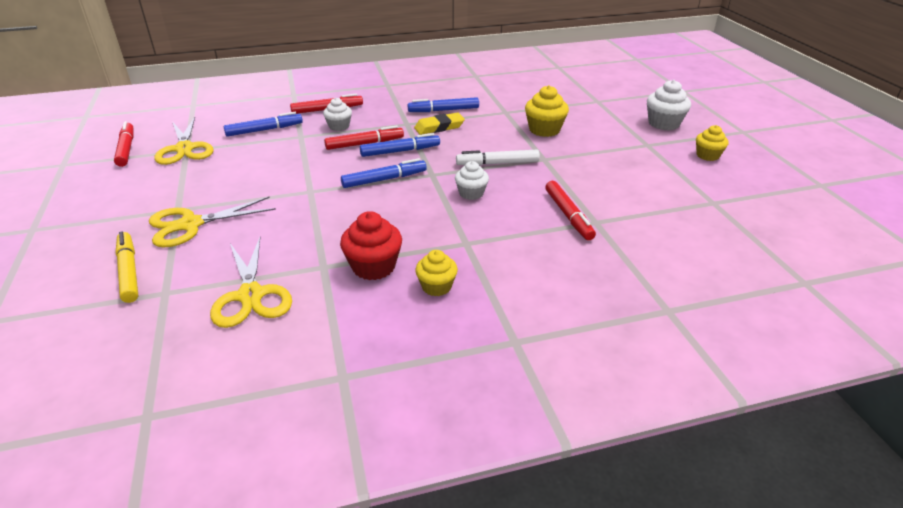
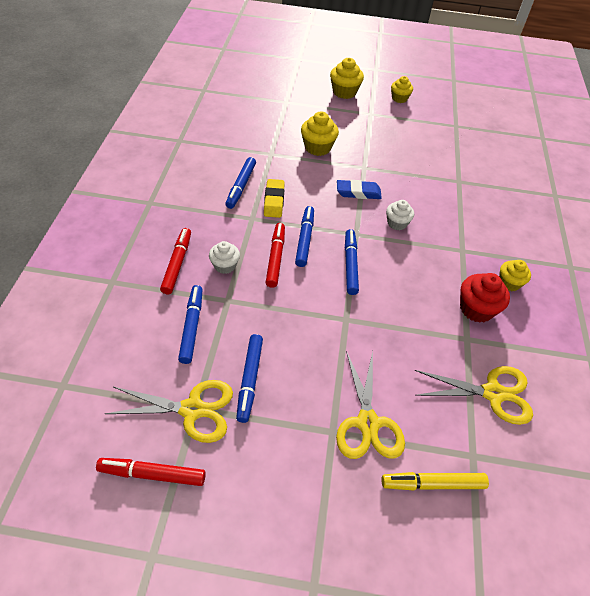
camera: 70 degrees left, 15 degrees up
(220, 163) = (250, 380): none -> blue marker
(497, 163) = (358, 192): white marker -> blue eraser
(568, 215) = (446, 189): red marker -> none
(663, 123) = (344, 92): white cupcake -> yellow cupcake

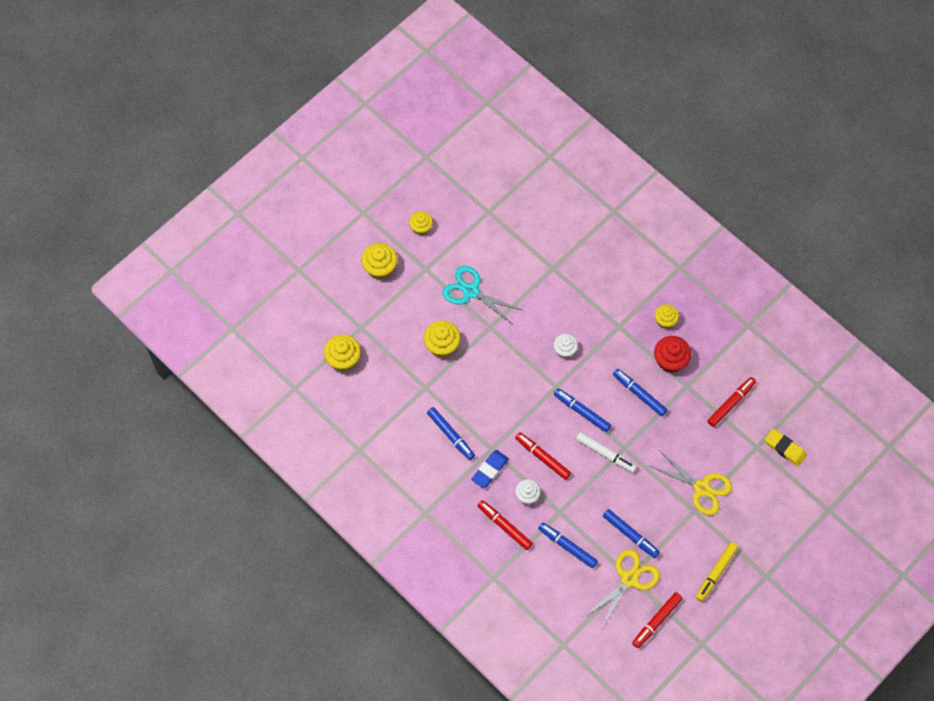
camera: 50 degrees left, 15 degrees up
(251, 103) = (343, 359): none -> yellow cupcake
(274, 201) = (483, 421): yellow eraser -> yellow eraser (785, 448)
(304, 239) = (538, 426): blue marker -> blue marker (639, 394)
(324, 306) = (605, 454): none -> white marker
(358, 192) = (515, 353): blue eraser -> blue eraser (490, 470)
(381, 143) = (471, 291): none -> turquoise scissors
(432, 484) = (757, 481): yellow marker -> yellow marker (716, 573)
(493, 393) = (731, 403): yellow scissors -> red marker

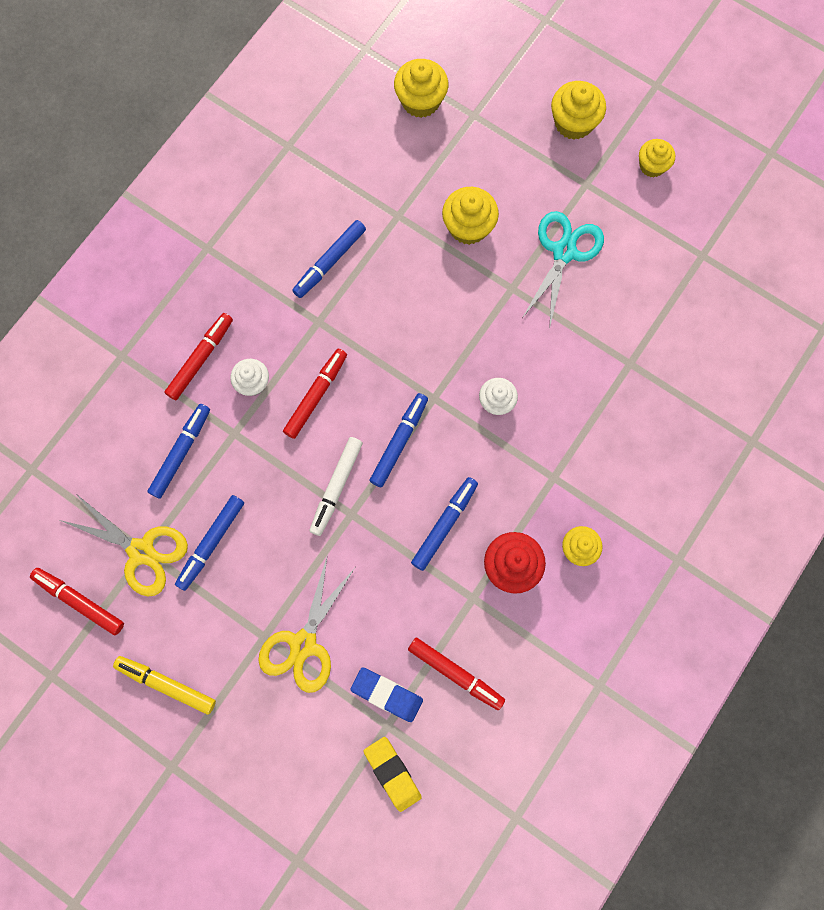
camera: 80 degrees right, 10 degrees up
(490, 470) = (284, 324): blue eraser -> blue eraser (387, 694)
(785, 448) = (392, 773): yellow eraser -> yellow eraser turned 60 degrees counterclockwise

